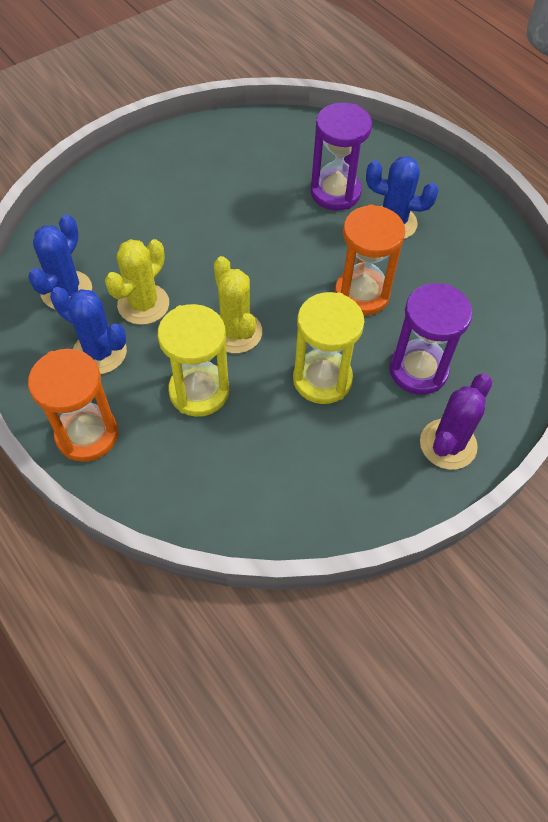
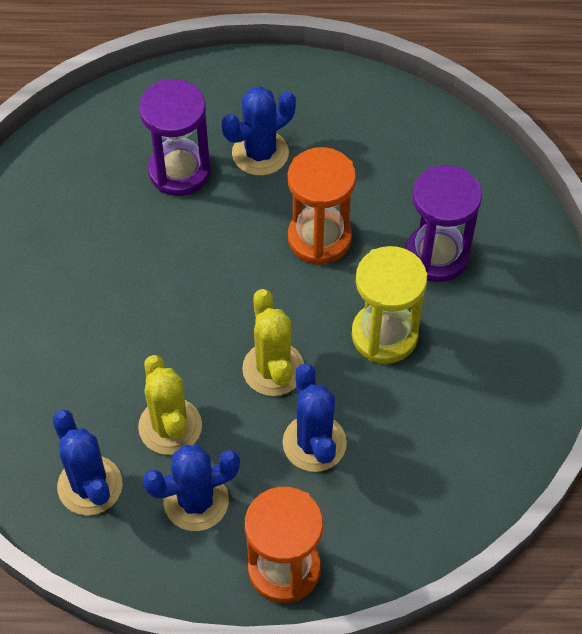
camera: 50 degrees left, 0 degrees up
(199, 391) = (314, 443): yellow hourglass -> blue cactus
(236, 332) = (273, 369): yellow cactus -> yellow cactus turned 60 degrees clockwise
(448, 444) = (525, 289): purple cactus -> none

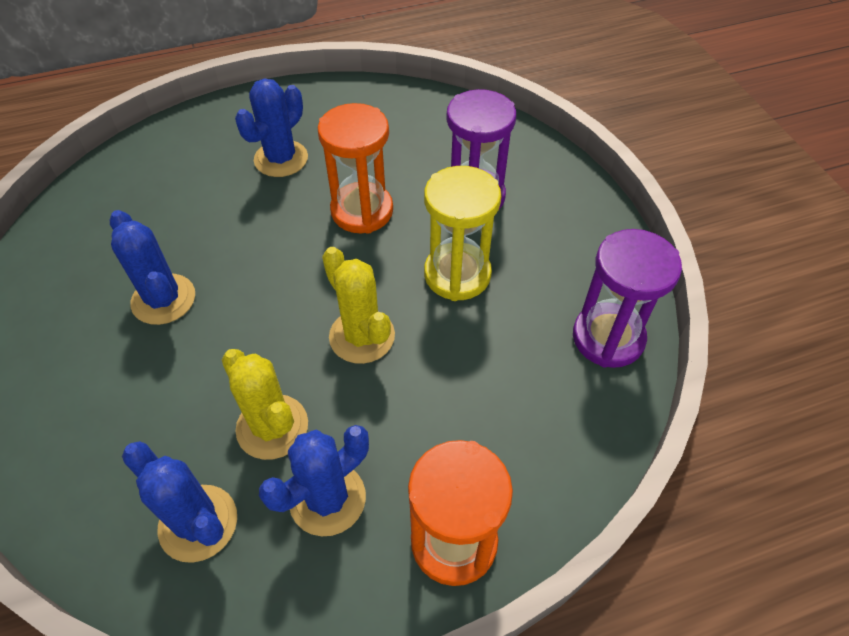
camera: 20 degrees left, 5 degrees down
(179, 171) = (209, 191): purple hourglass -> purple hourglass (608, 338)
(314, 443) = (432, 395): blue cactus -> blue cactus (163, 299)

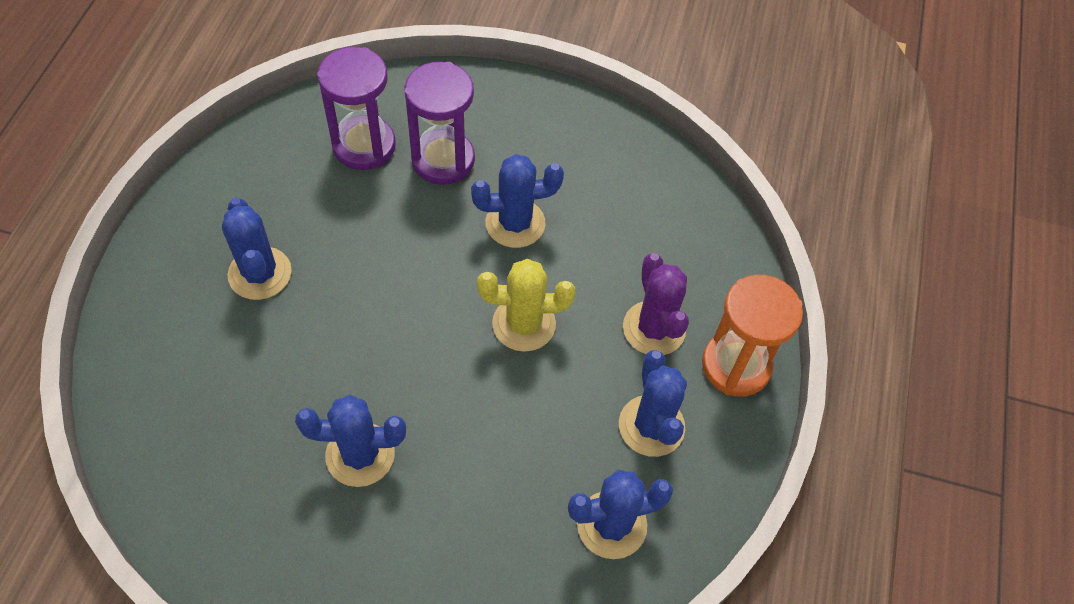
camera: 60 degrees left, 5 degrees up
(272, 427) = (562, 432): yellow cactus -> none
(362, 211) = (387, 247): orange hourglass -> none
(437, 440) = (654, 328): none -> purple cactus
(457, 274) = (515, 223): yellow hourglass -> blue cactus
(608, 338) = (648, 171): purple hourglass -> purple hourglass (364, 146)

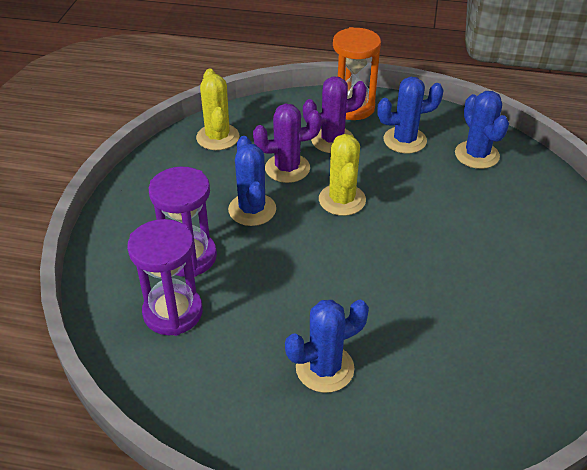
camera: 90 degrees left, 15 degrees down
(360, 455) = (473, 277): blue cactus -> none
(593, 267) = (287, 168): none -> purple cactus
(663, 193) = (218, 137): none -> yellow cactus

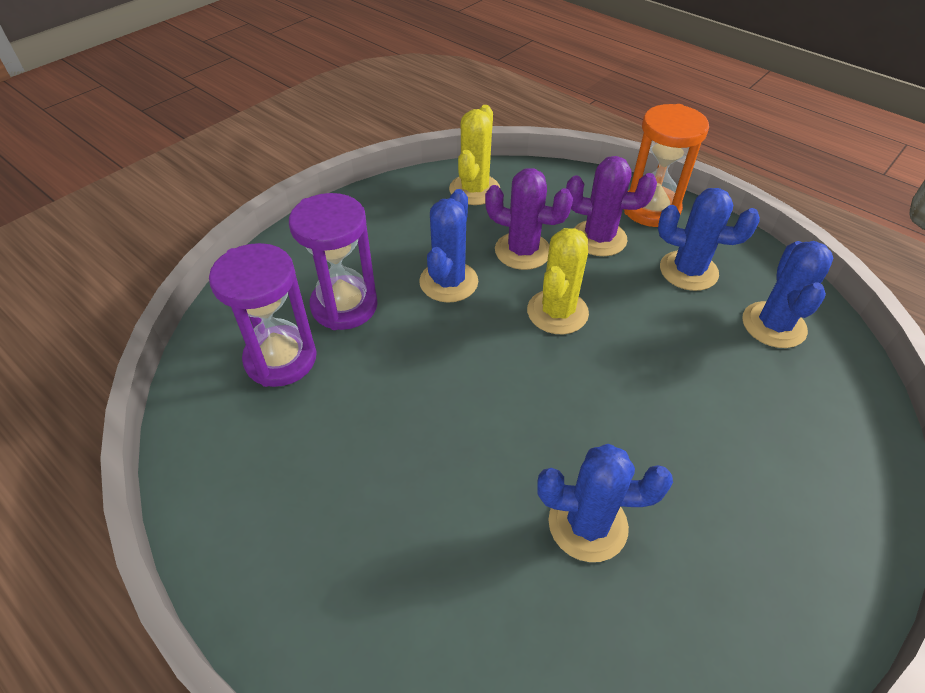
camera: 30 degrees right, 5 degrees up
(324, 368) = (382, 507): blue cactus -> blue cactus (587, 524)

